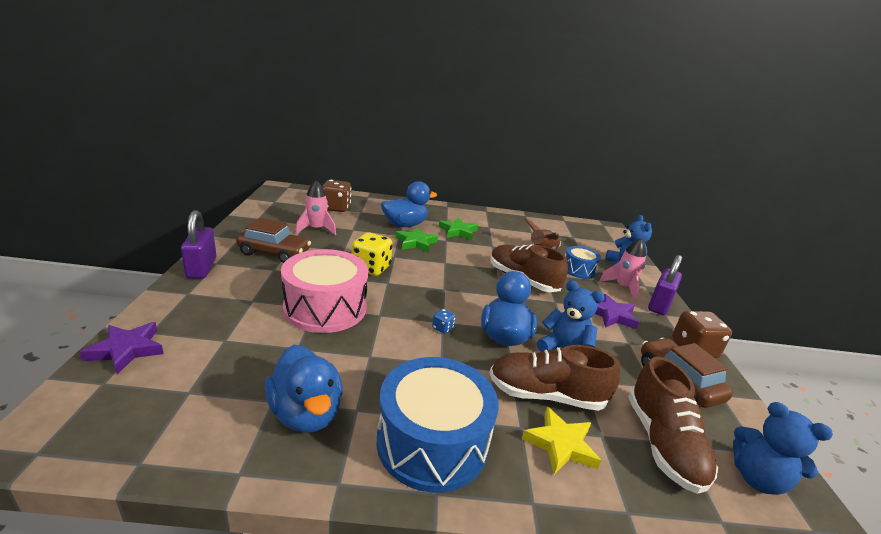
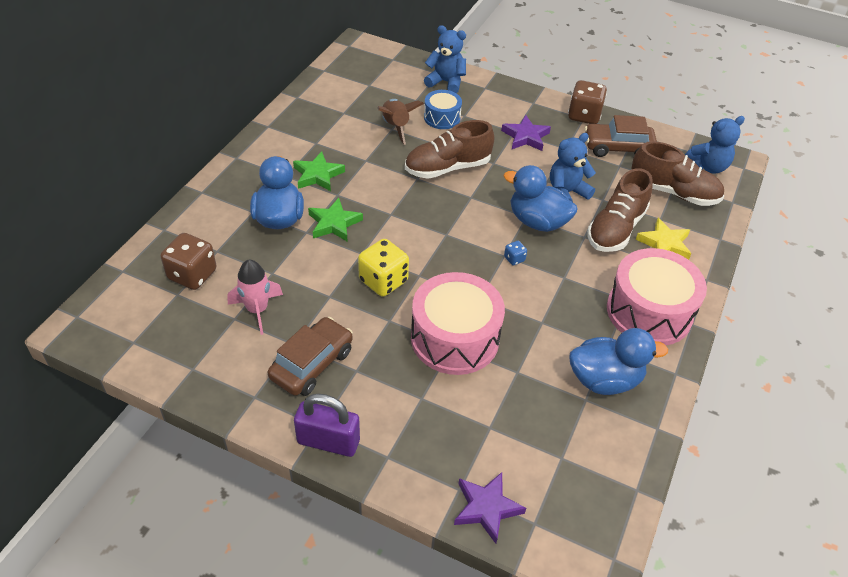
camera: 65 degrees left, 20 degrees up
(432, 442) = (649, 312): blue drum -> pink drum
(623, 287) = (484, 104): pink rocket -> none
(659, 305) = (519, 97): purple padlock -> none

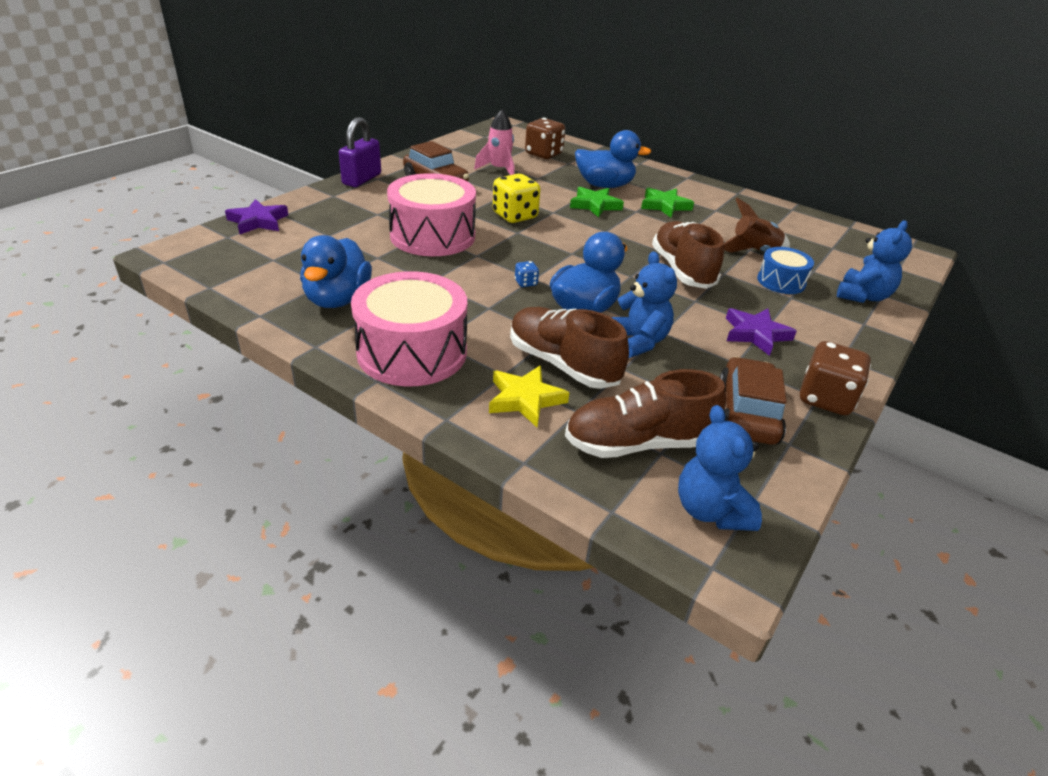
camera: 100 degrees right, 10 degrees down
(673, 192) = (638, 443): brown shoe -> brown shoe turned 45 degrees clockwise

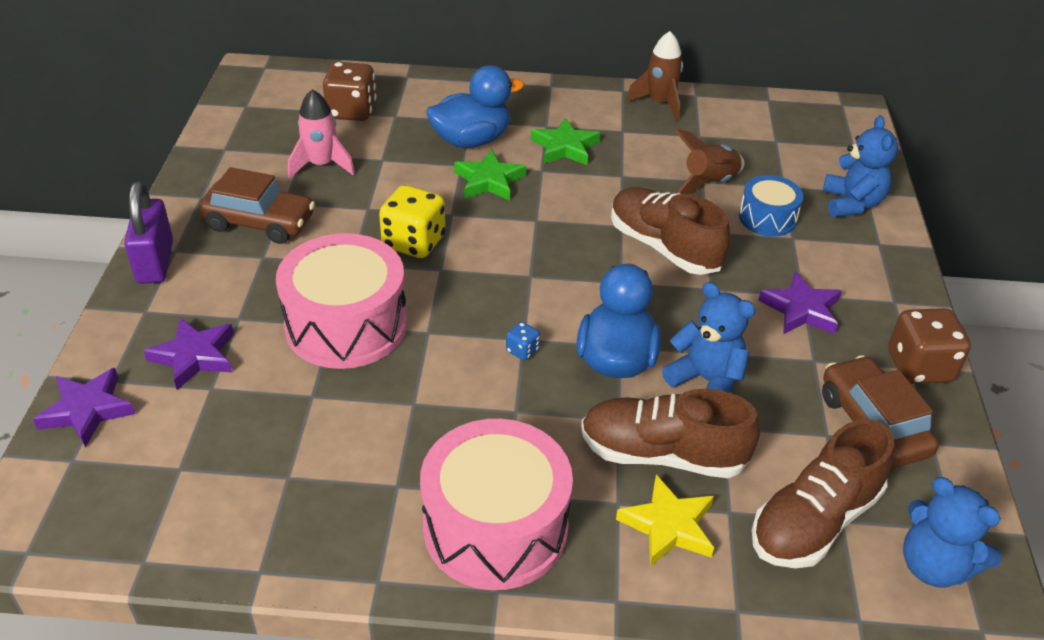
camera: 30 degrees left, 5 degrees up
(335, 220) = (194, 356): none -> purple star
(337, 299) = (332, 492): blue duck -> none
(759, 205) = (660, 103): none -> brown rocket

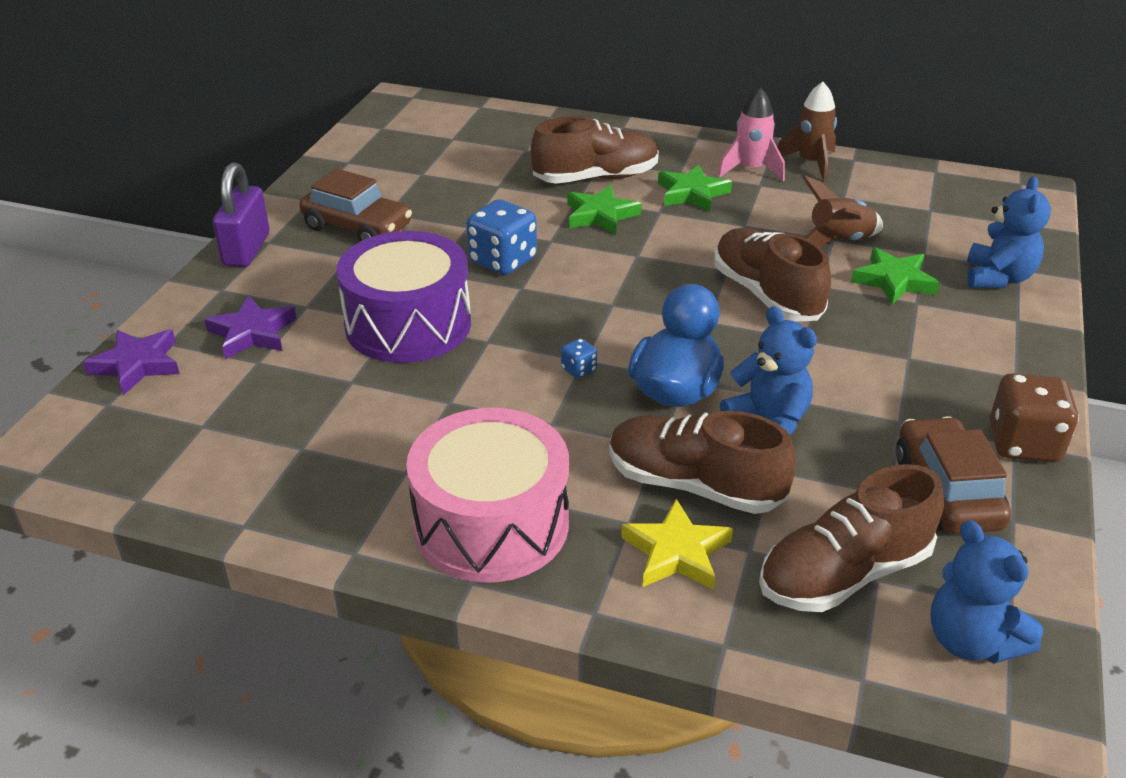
camera: 15 degrees right, 5 degrees down
(321, 165) = (436, 184): pink rocket -> pink rocket (750, 170)
(346, 324) = (408, 324): pink drum -> purple drum
(351, 111) = (483, 141): brown dice -> none
(414, 242) = (503, 261): yellow dice -> blue dice
(471, 140) = (595, 178): blue duck -> brown shoe
(767, 218) = (894, 281): blue drum -> green star
(801, 309) = (902, 371): purple star -> none

